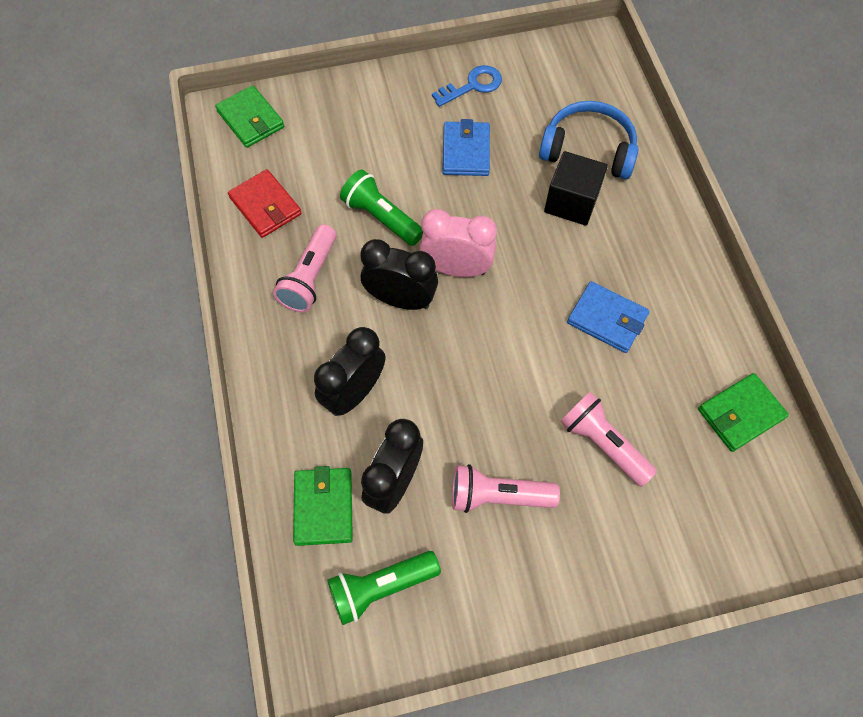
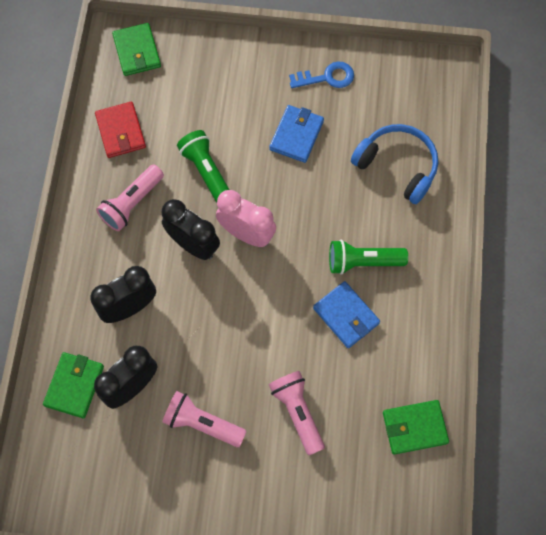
camera: 20 degrees right, 5 degrees up
(381, 587) = (92, 458): green flashlight -> green flashlight (363, 262)
(571, 202) = (362, 208): black cube -> none

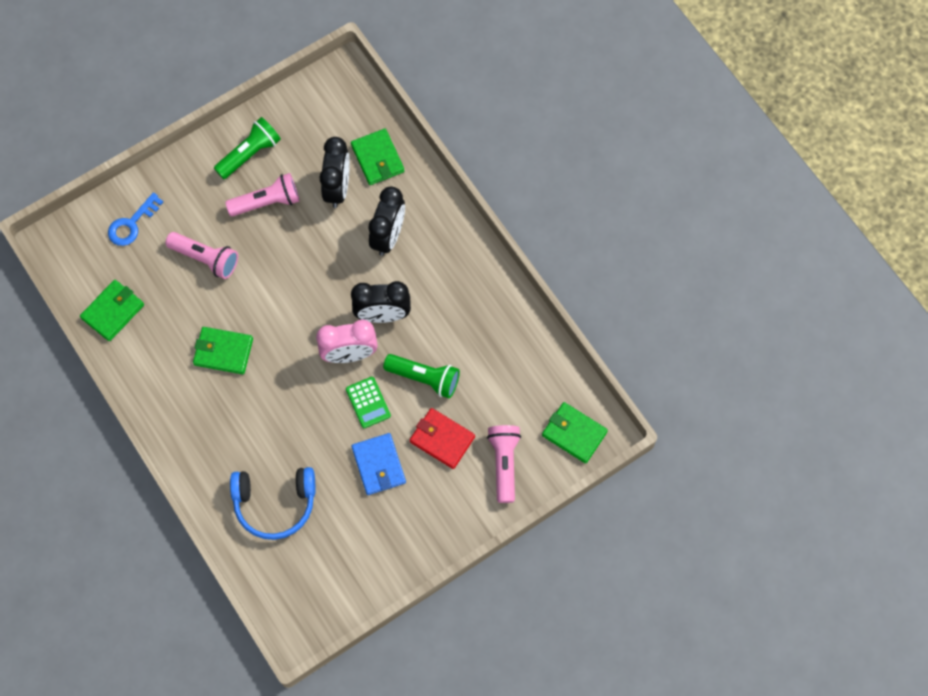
camera: 140 degrees right, 0 degrees up
(120, 131) = (521, 357): red wallet -> red wallet (442, 439)
(132, 203) = (457, 309): pink flashlight -> pink flashlight (504, 463)
(265, 186) = (368, 402): none -> green calculator
(327, 77) = (396, 538): blue key -> blue key (132, 224)
(346, 316) = (223, 351): blue wallet -> green wallet
(363, 262) = (242, 402): green flashlight -> green flashlight (249, 154)

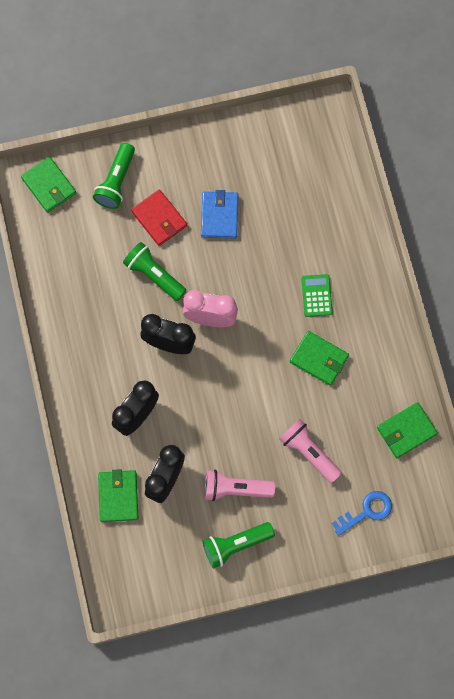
camera: 160 degrees left, 5 degrees up
(275, 504) = (315, 214): blue headphones -> none
(368, 402) = (209, 271): green calculator -> green calculator (316, 295)
(504, 463) = (116, 182): pink flashlight -> green flashlight

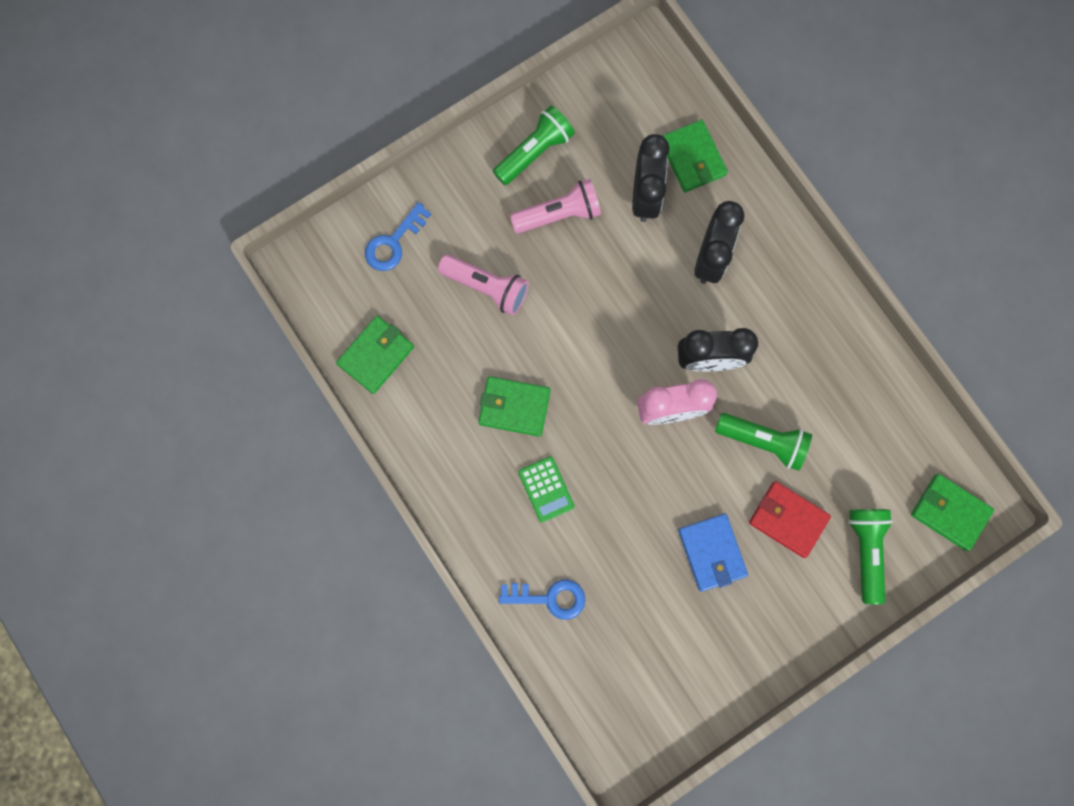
camera: 160 degrees right, 5 degrees up
(340, 225) = (549, 598): none -> blue key

